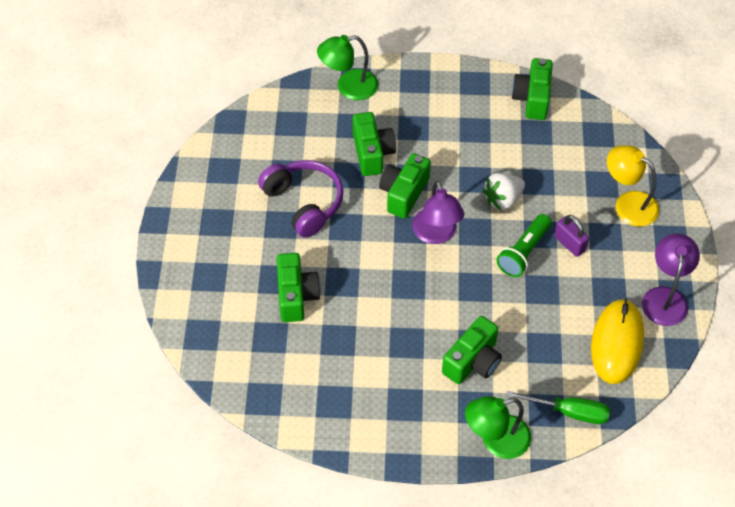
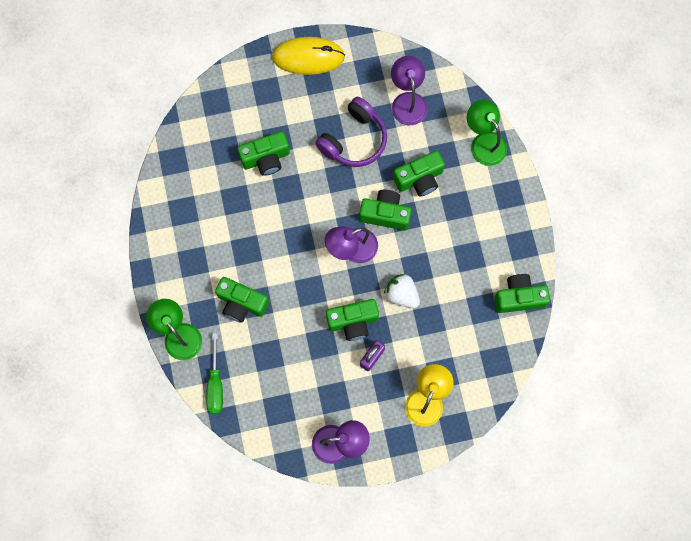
camera: 75 degrees right, 20 degrees up
(276, 142) = (407, 101): none -> purple lamp
(523, 252) = (353, 322): green flashlight -> green camera
(617, 343) = (286, 411): yellow mouse -> yellow mouse (308, 57)

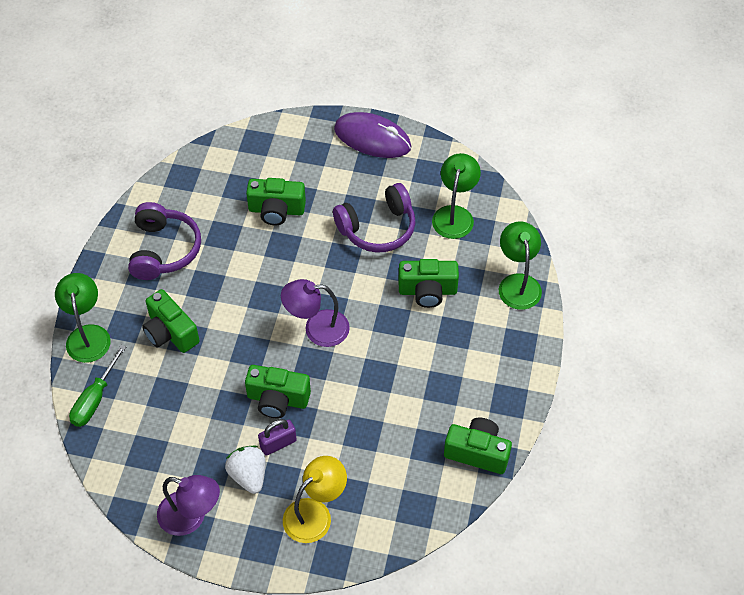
camera: 25 degrees right, 20 degrees down
(196, 234) = (164, 250): none -> purple headphones
(308, 57) = (372, 138): yellow mouse -> purple mouse
(385, 214) = (372, 309): green camera -> none
(401, 294) = (346, 394): white strawberry -> white strawberry (248, 475)
(407, 101) = (454, 215): purple lamp -> green lamp

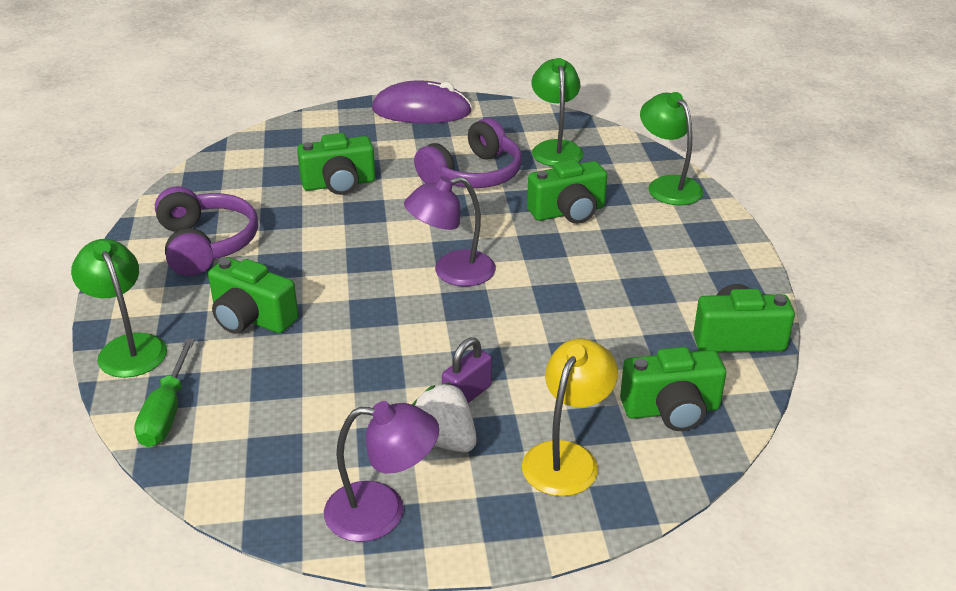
camera: 20 degrees left, 20 degrees down
(277, 399) = (439, 350): green camera -> green camera (671, 410)

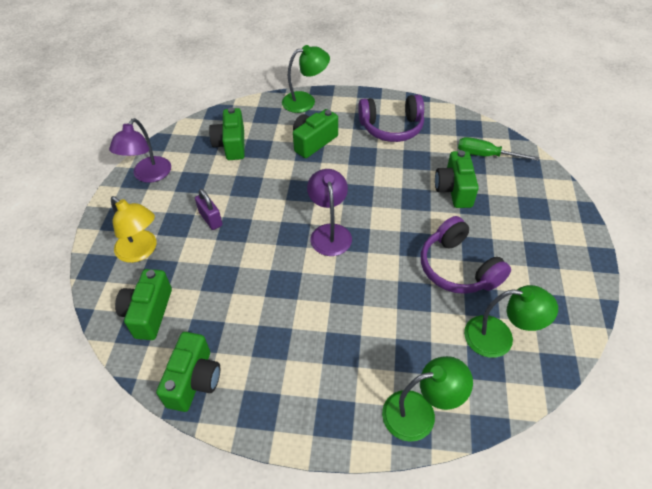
camera: 105 degrees right, 15 degrees up
(166, 412) = (251, 113): green screwdriver -> green screwdriver (485, 155)
(421, 111) = (573, 253): purple mouse -> none
(444, 440) = (182, 204): white strawberry -> none
(568, 212) = (389, 318): green camera -> green camera (231, 145)

